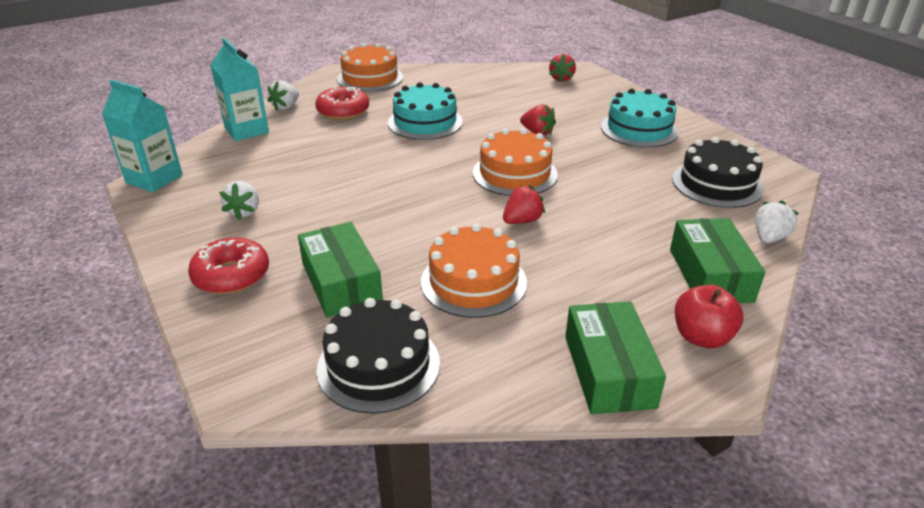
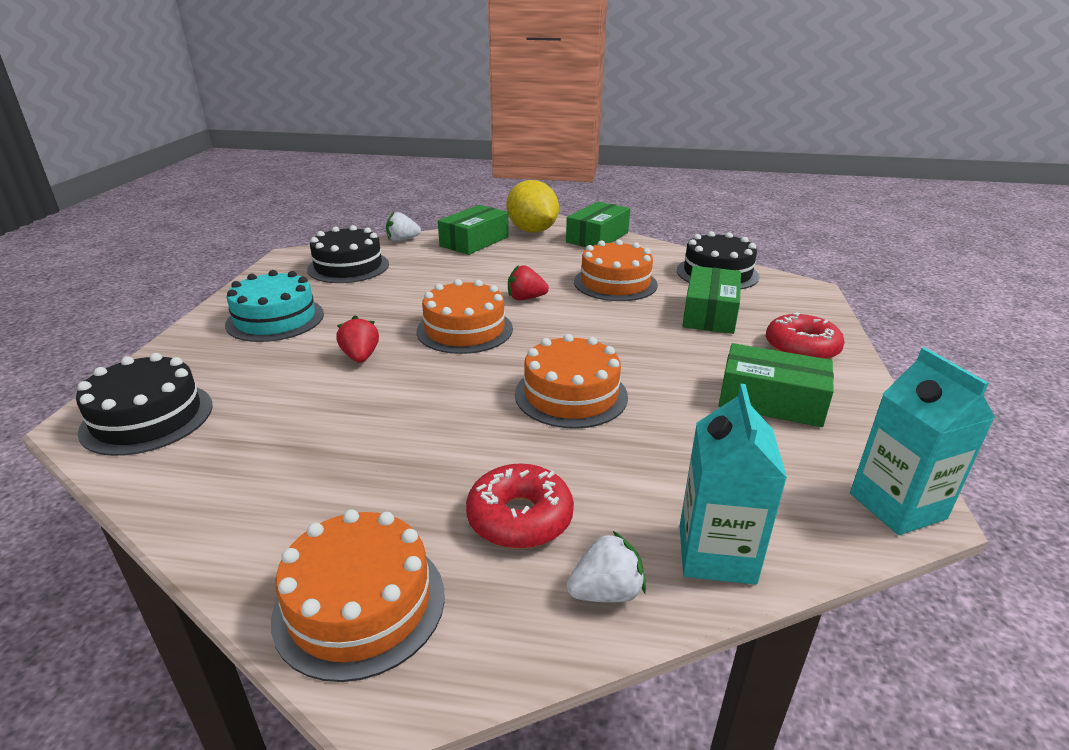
camera: 140 degrees left, 5 degrees down
(244, 211) = (771, 401): white strawberry -> green box
(382, 163) = (571, 395): none -> orange cake
(425, 122) = (442, 430): turquoise cake -> none
(561, 78) = (147, 418): red strawberry -> black cake
(701, 337) = (532, 231): red apple -> yellow lemon

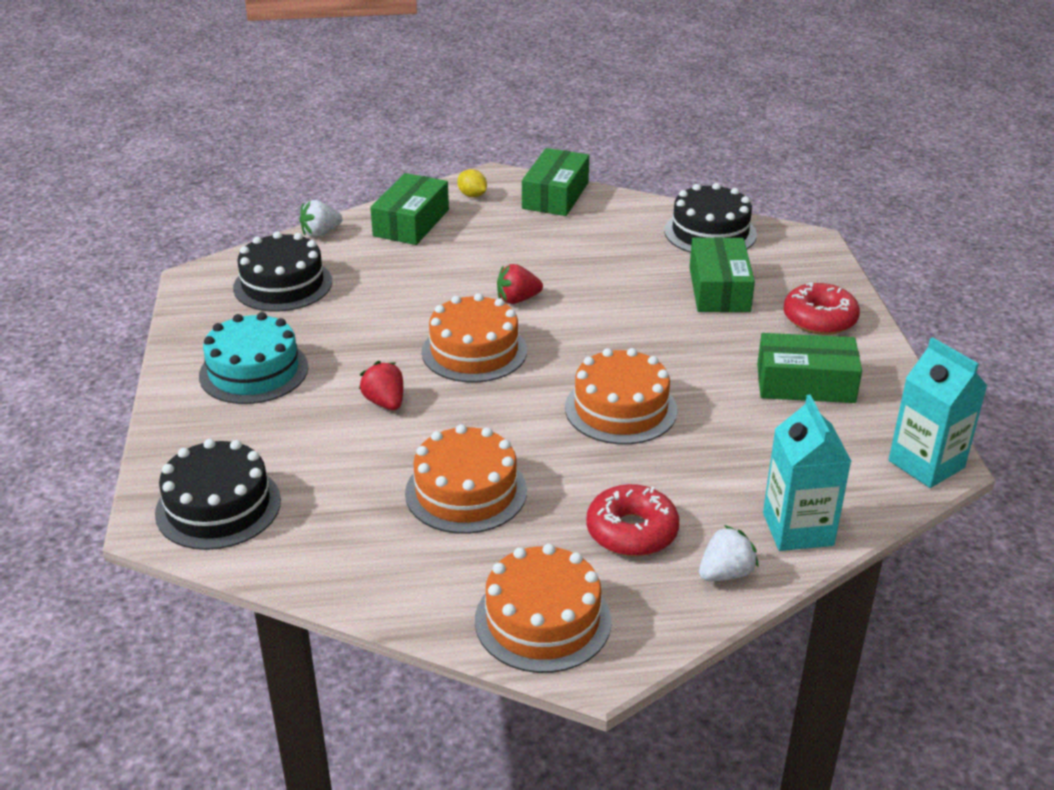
camera: 15 degrees left, 5 degrees up
(532, 231) = (472, 195): yellow lemon -> yellow lemon, size x0.43
(615, 283) = (605, 263): orange cake -> orange cake (466, 492)

